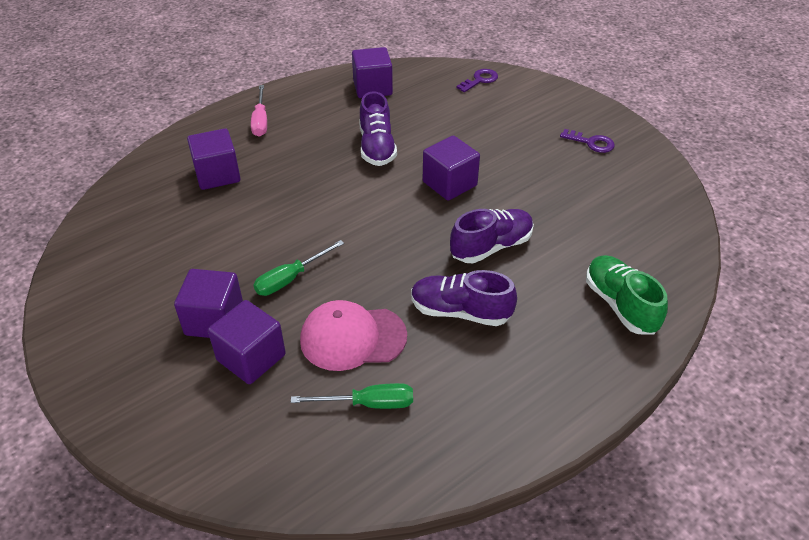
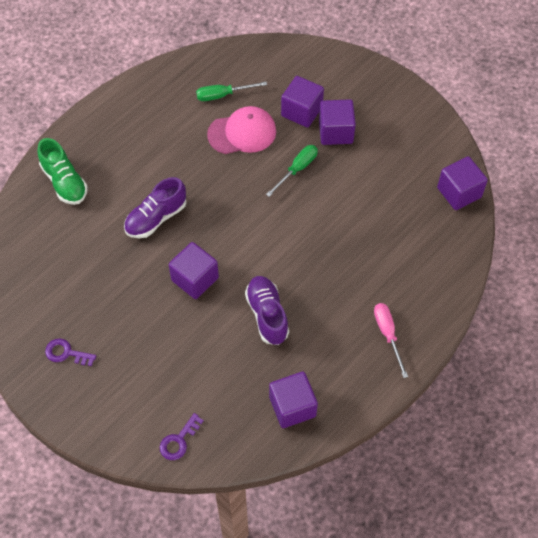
camera: 170 degrees right, 15 degrees up
(217, 175) = (395, 259): purple cube -> purple cube (459, 192)
(460, 311) = (174, 161): purple shoe -> none

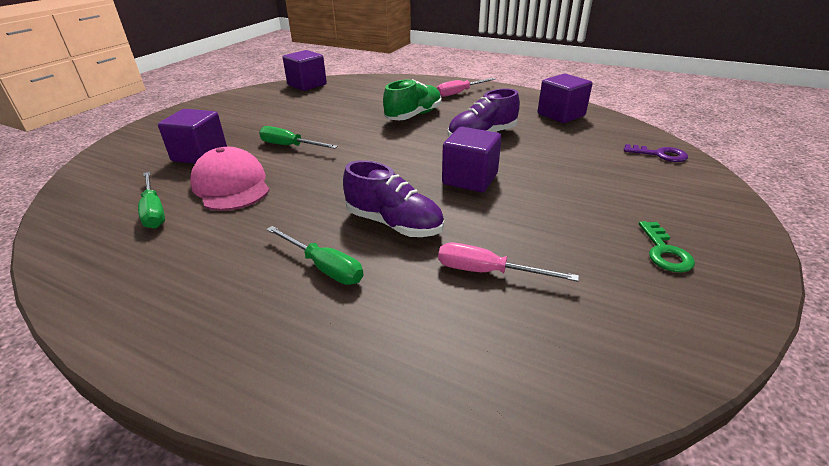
camera: 105 degrees left, 25 degrees down
(64, 182) = (353, 350): green shoe -> green shoe (413, 116)
(66, 353) = (664, 252): purple key -> green key
(91, 252) = (487, 272): none -> pink screwdriver
(128, 177) = (324, 267): none -> green screwdriver
(335, 132) = (234, 134): purple cube -> none

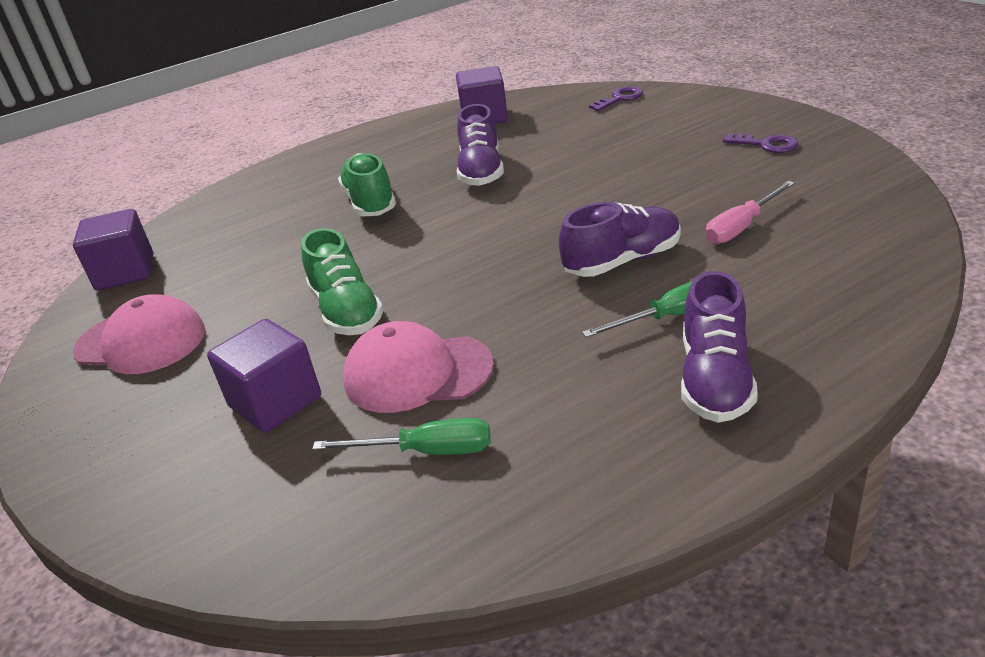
camera: 55 degrees left, 0 degrees up
(241, 311) = (715, 379): none -> purple shoe
(248, 108) = (141, 341): none -> pink cap
(290, 146) = (346, 311): green screwdriver -> green shoe
(459, 93) = (343, 159): pink screwdriver -> none
(470, 179) = (571, 200): purple cube -> none
(664, 252) = (766, 145): green key -> purple key

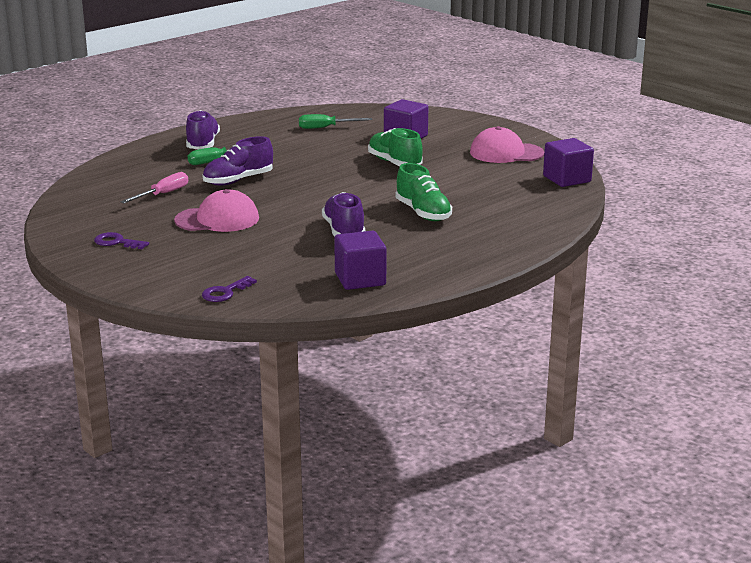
camera: 165 degrees right, 10 degrees down
(417, 373) = (341, 145): pink cap -> pink cap (217, 219)

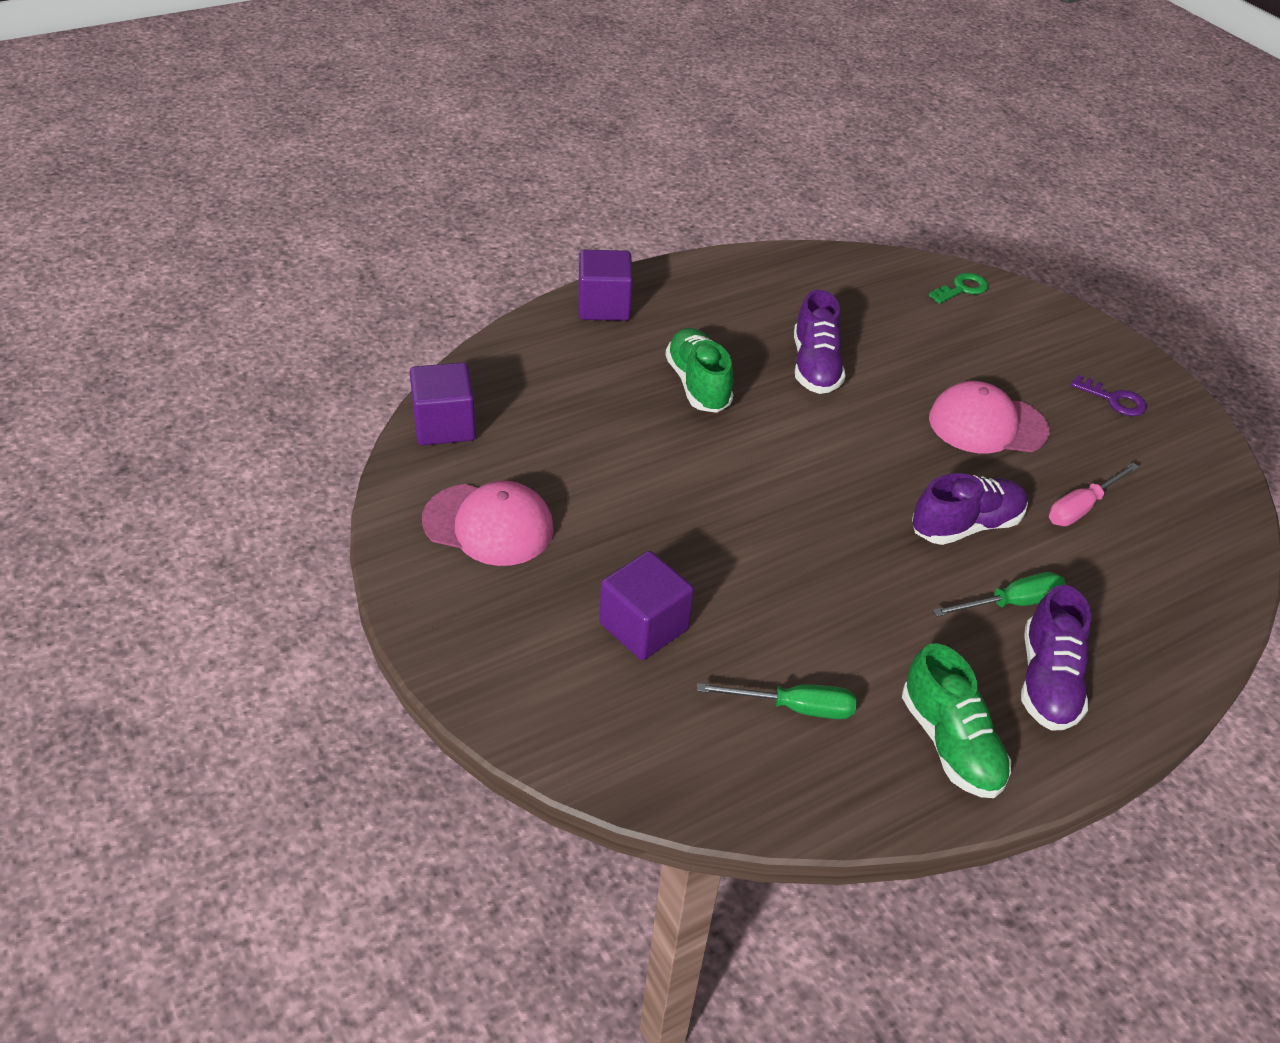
camera: 170 degrees left, 20 degrees up
(225, 292) = (962, 289): purple key -> green key
(360, 279) = (811, 281): purple cube -> purple cube (604, 306)
(394, 163) = (695, 530): green shoe -> green shoe (950, 743)

